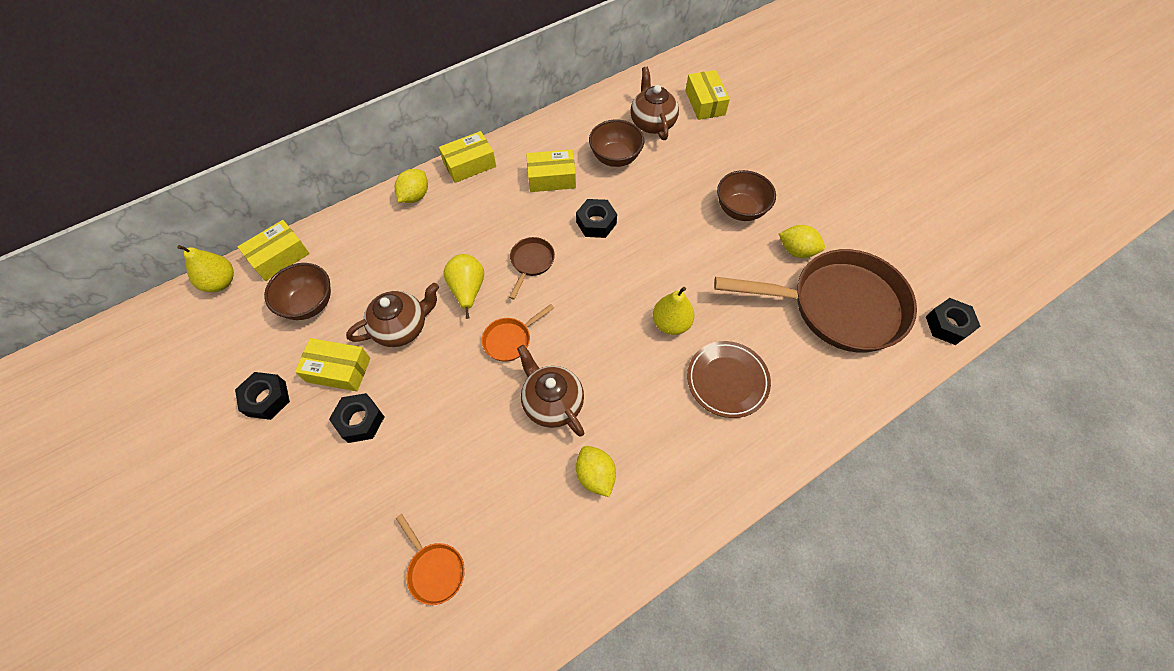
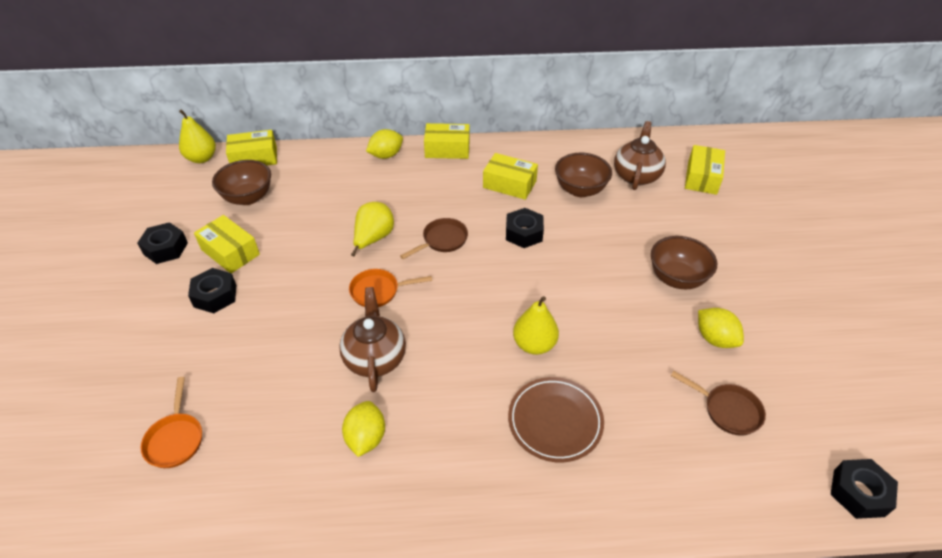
camera: 30 degrees right, 15 degrees down
(402, 327) = (300, 243): brown teapot -> none
(837, 306) = (727, 410): brown pan -> brown pan, size x0.41

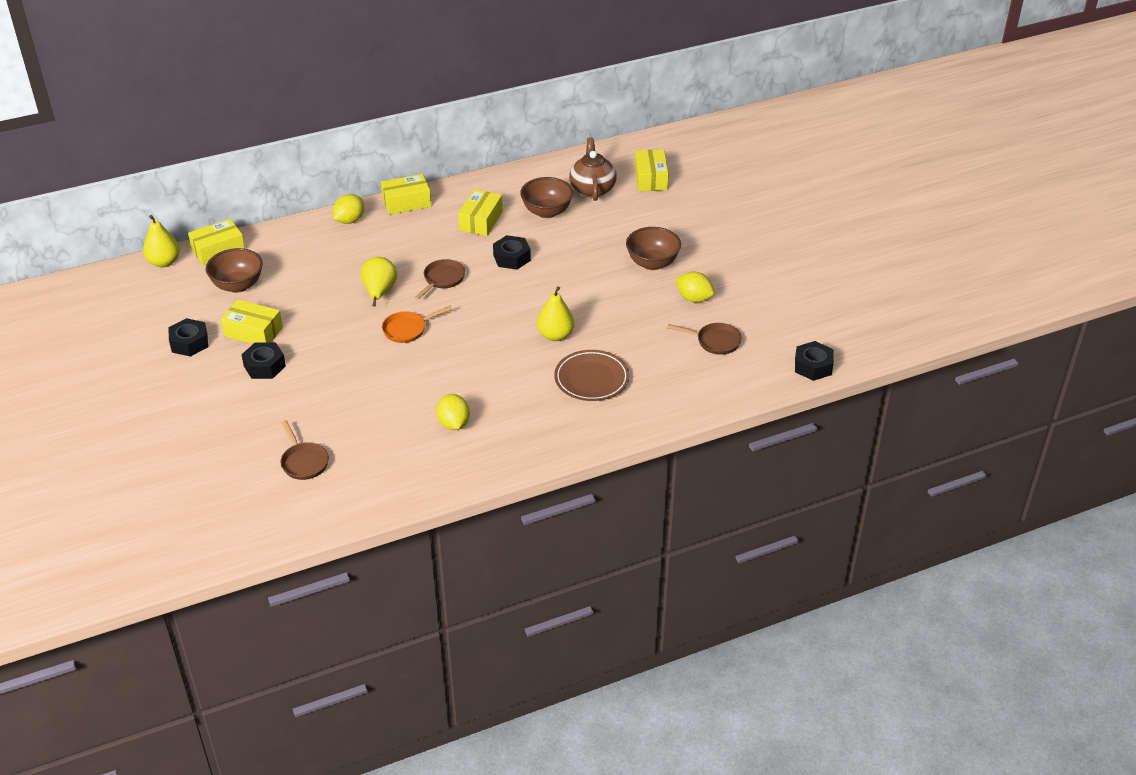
camera: 20 degrees left, 5 degrees down
(175, 439) = (303, 462): orange pan -> brown pan
(375, 358) = (431, 374): brown teapot -> none
(509, 184) = (481, 221): yellow box -> yellow box turned 75 degrees counterclockwise

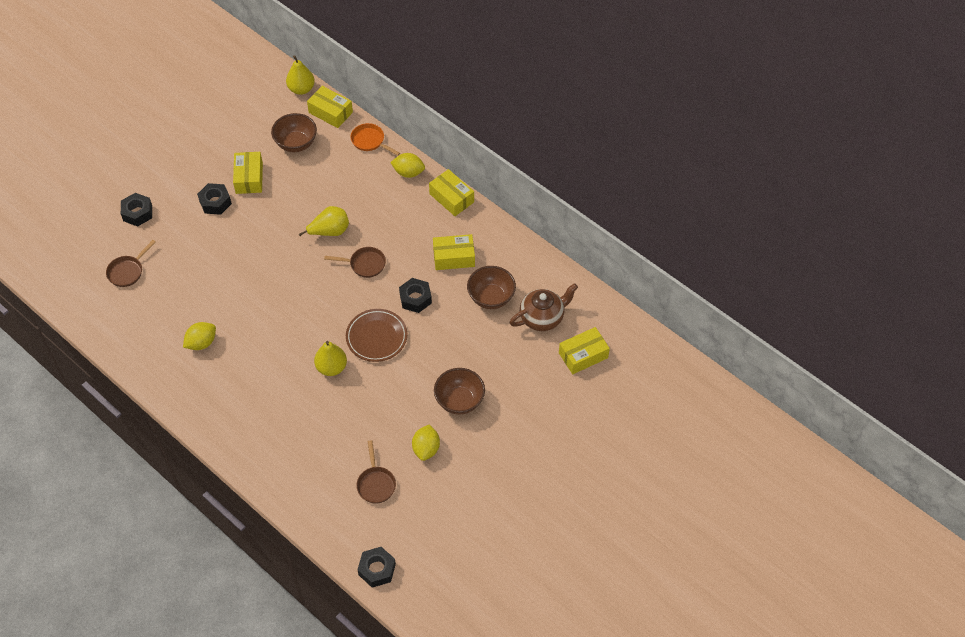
camera: 65 degrees right, 15 degrees up
(189, 343) = (221, 148): black nut -> black nut (137, 213)
(407, 329) = (294, 268): orange pan -> orange pan (370, 141)
(591, 379) = (290, 412): brown plate -> brown plate (376, 337)

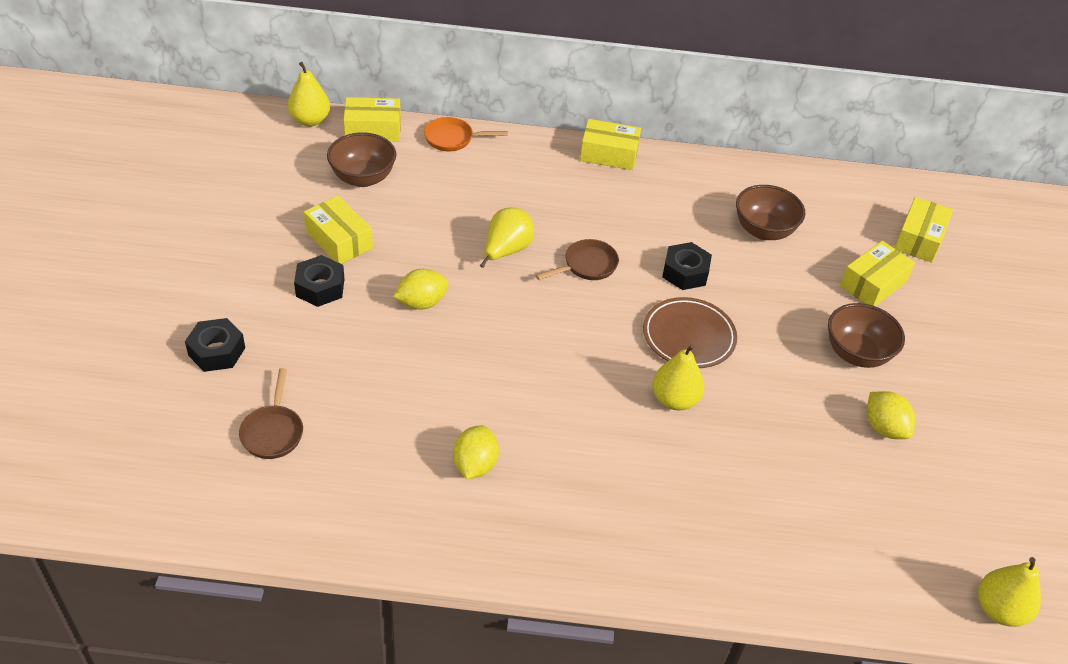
camera: 40 degrees left, 10 degrees down
(376, 484) = (878, 504): brown pan -> none
(377, 569) = (999, 609): black nut -> yellow pear
(408, 172) = (532, 150): yellow lemon -> yellow lemon (421, 303)
(454, 257) = (678, 210): yellow box -> yellow box (873, 284)
(542, 317) = (837, 223): brown teapot -> none

